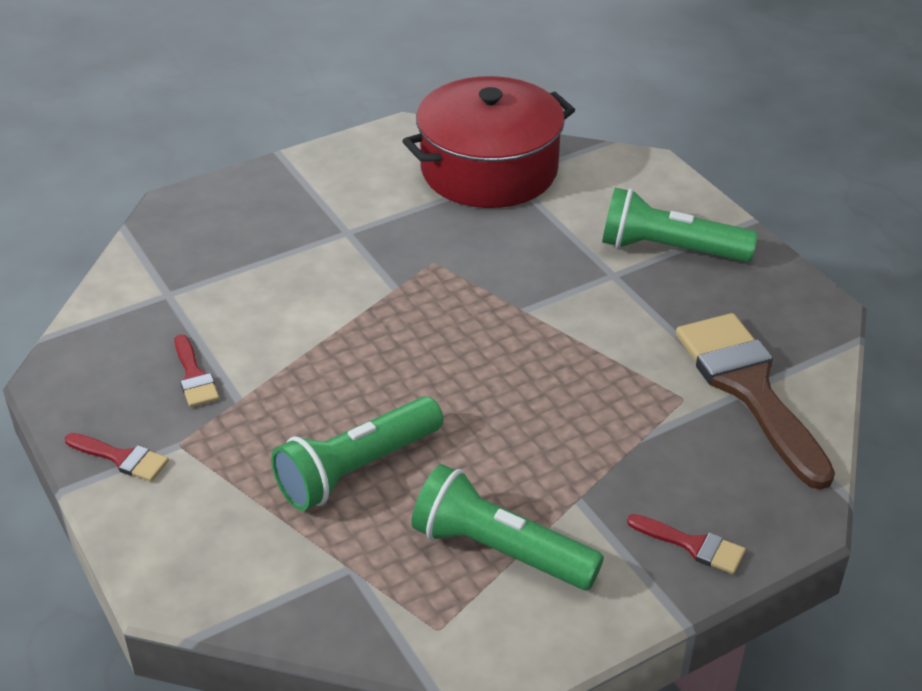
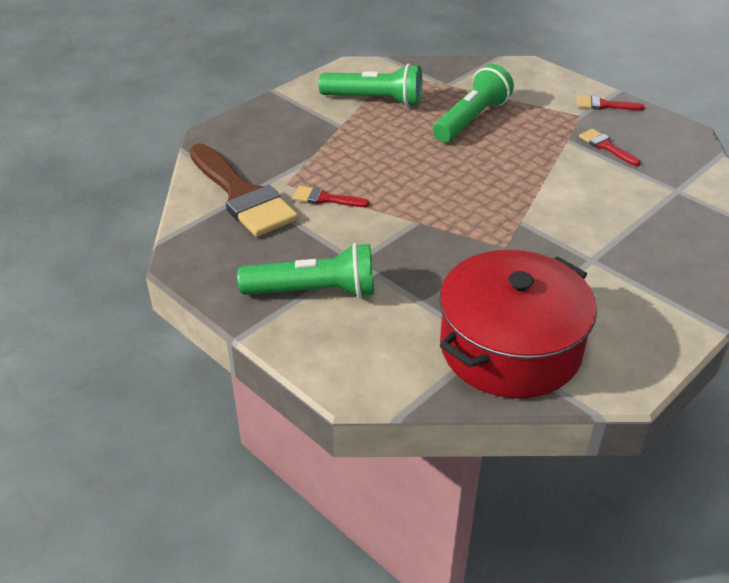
camera: 165 degrees right, 0 degrees up
(693, 545) = (272, 116): red brush -> red brush (325, 199)

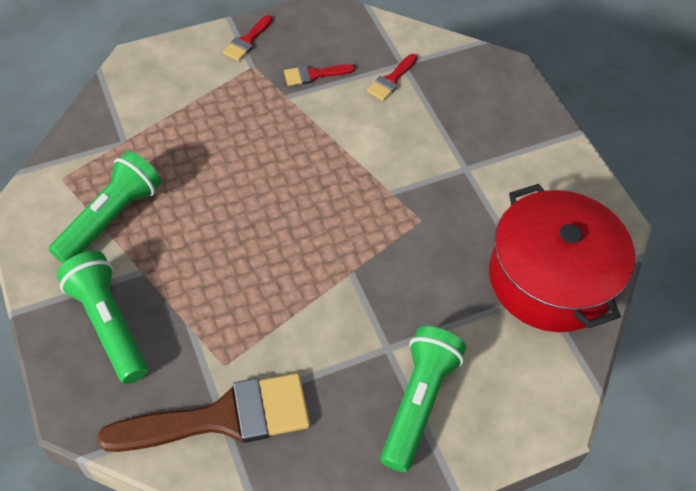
camera: 70 degrees left, 15 degrees up
(325, 199) = (272, 337): red brush -> red brush (391, 80)
(472, 119) = (205, 151): green flashlight -> green flashlight (109, 324)

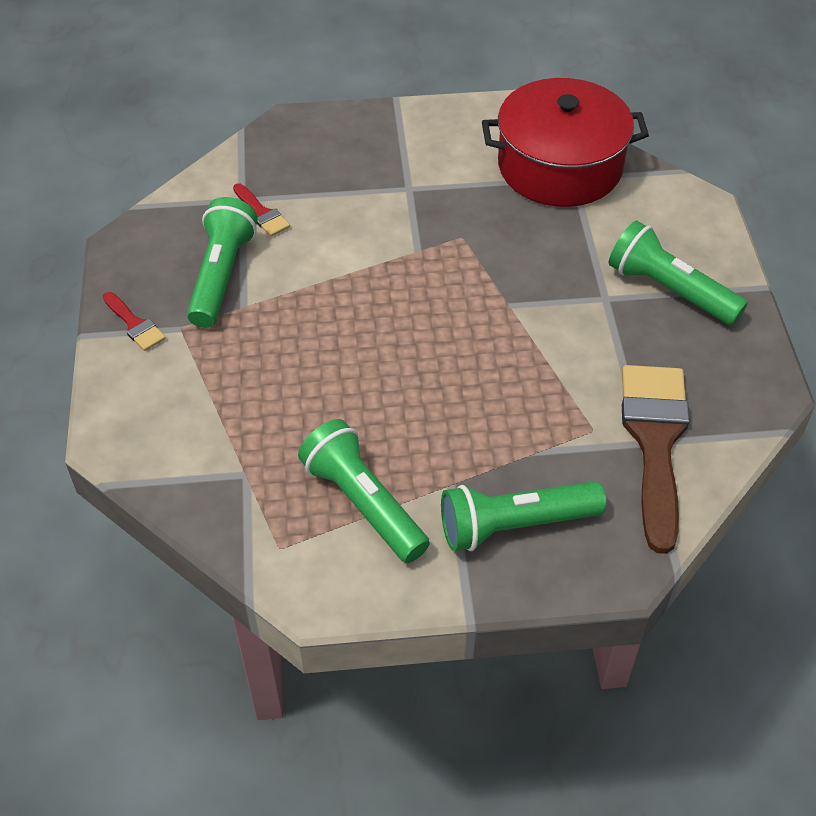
camera: 70 degrees left, 5 degrees down
(314, 75) = (222, 275): red brush -> green flashlight

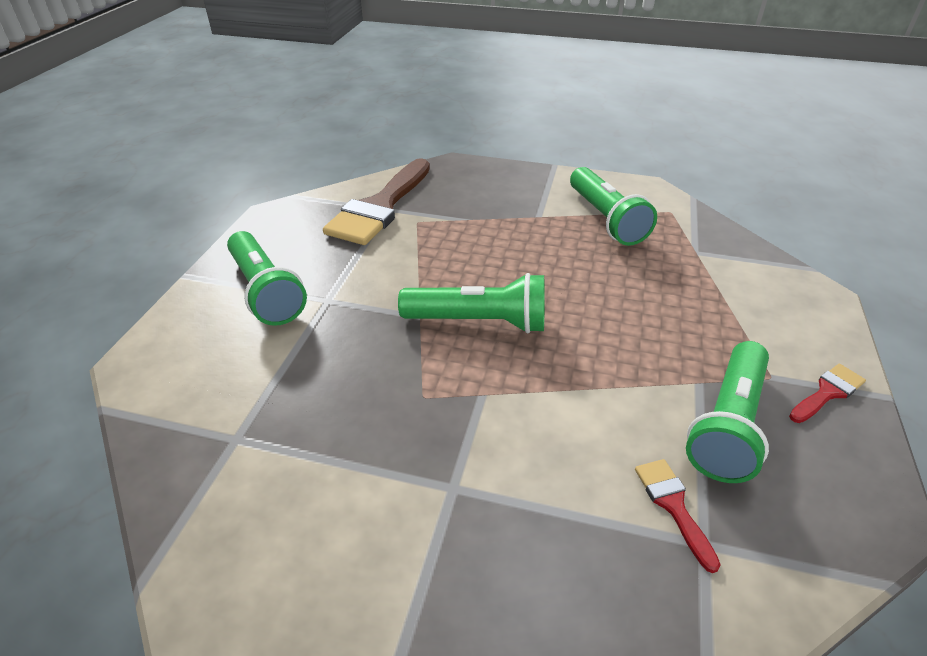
camera: 160 degrees left, 10 degrees down
(135, 324) = (827, 392): red brush -> red brush turned 75 degrees clockwise
(514, 525) = (506, 191): green flashlight -> green flashlight (479, 322)
(559, 166) = (236, 460): red pot -> none

